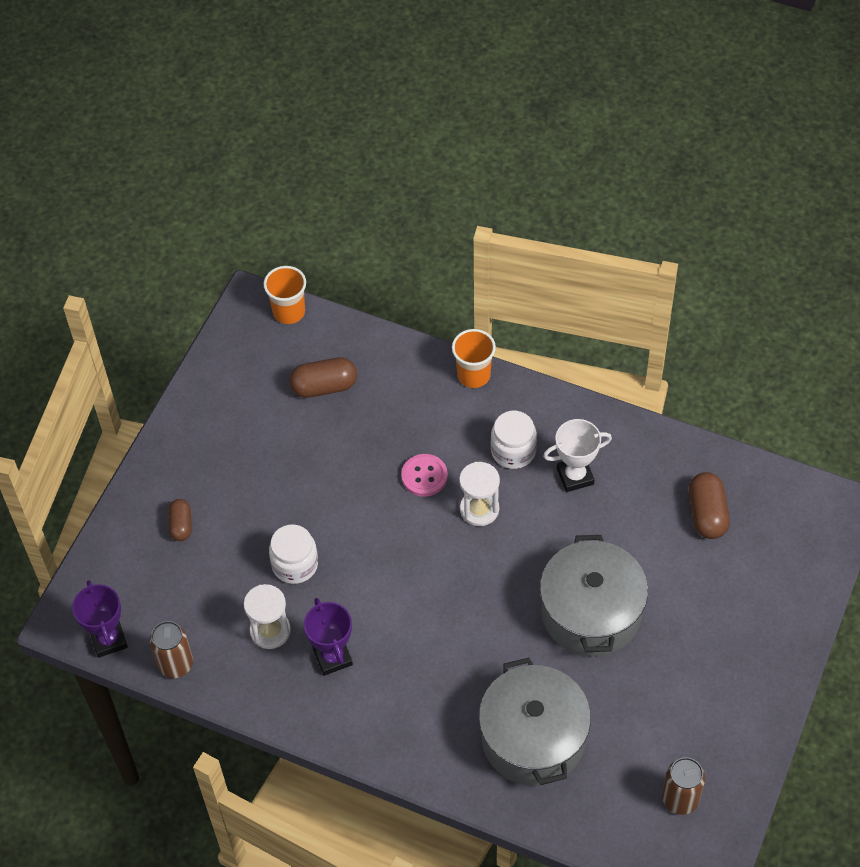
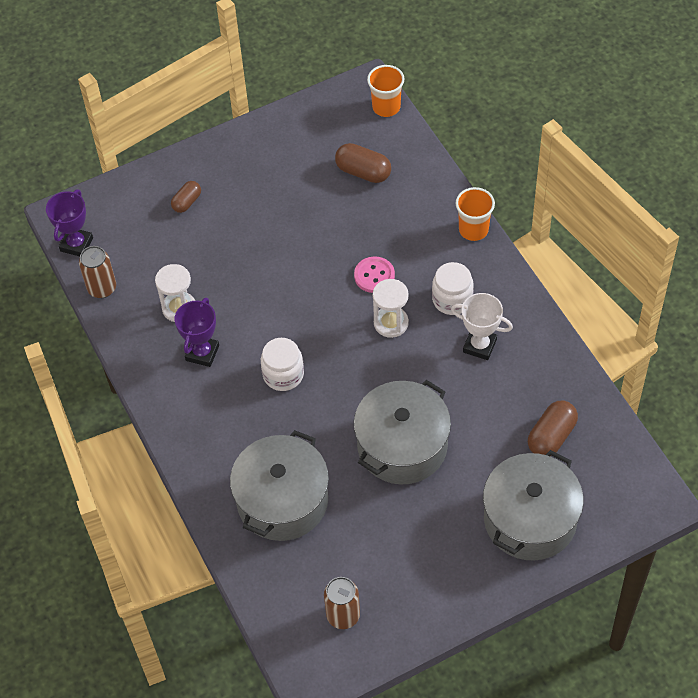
camera: 40 degrees right, 0 degrees up
(295, 564) = (234, 276): white jar -> white jar (283, 374)
(755, 598) = (530, 519): none -> grey pot

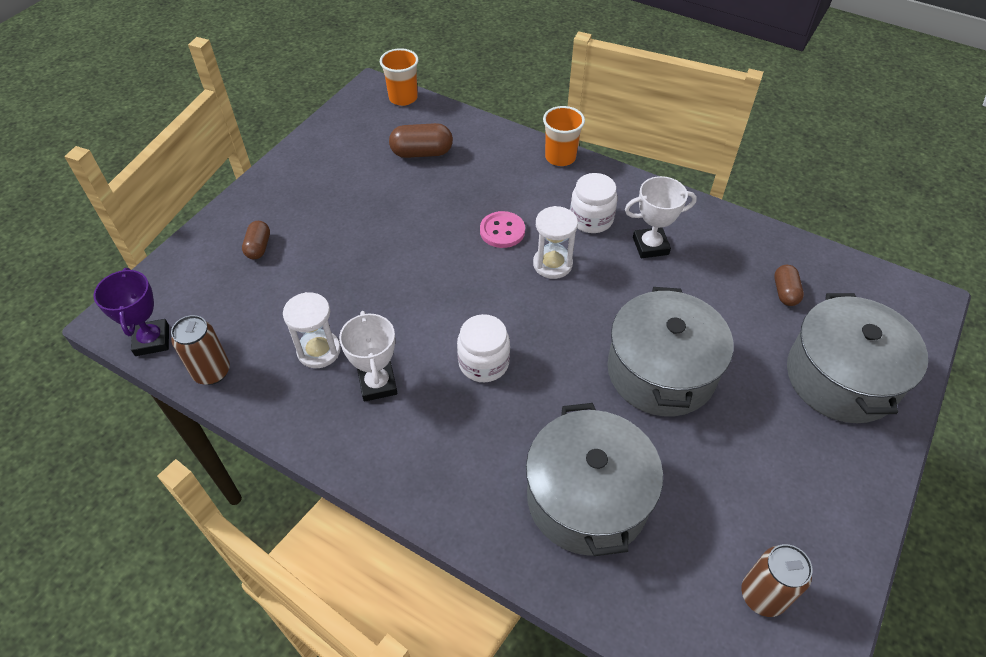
camera: 35 degrees left, 5 degrees down
(202, 353) = (377, 384): purple trophy -> white trophy
(551, 436) = (785, 292): brown capsule -> brown capsule, size x0.64

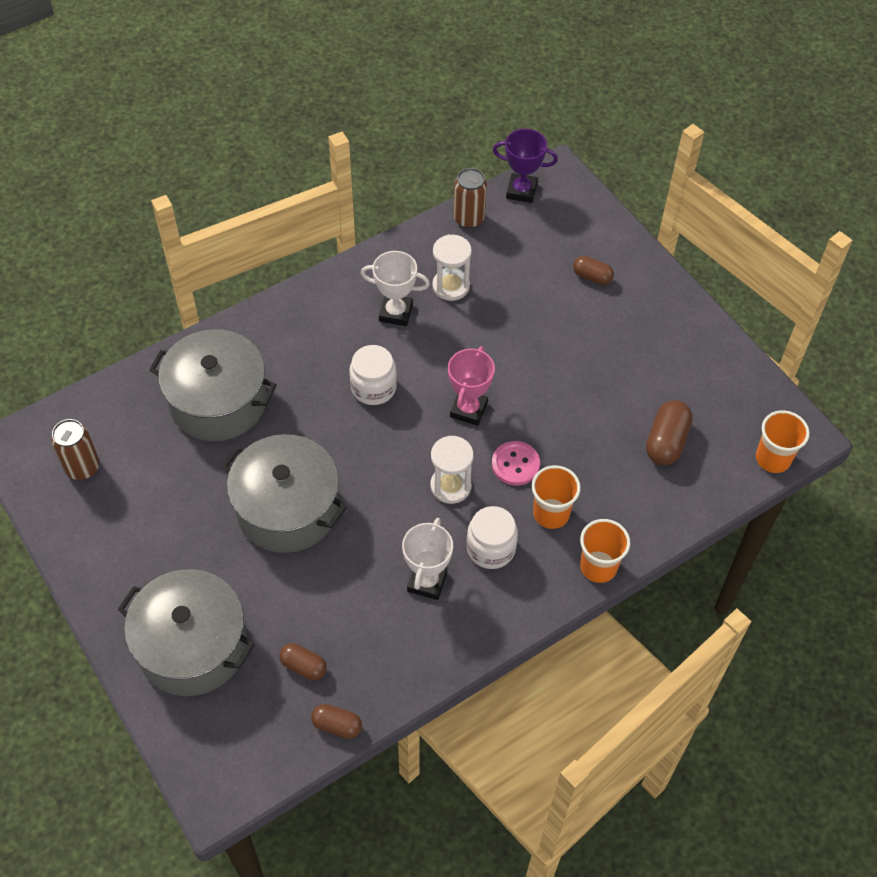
camera: 115 degrees right, 5 degrees up
(465, 281) = (468, 410): none -> pink trophy
(533, 195) = (551, 513): none -> orange cup
(807, 252) = (337, 725): none -> brown capsule

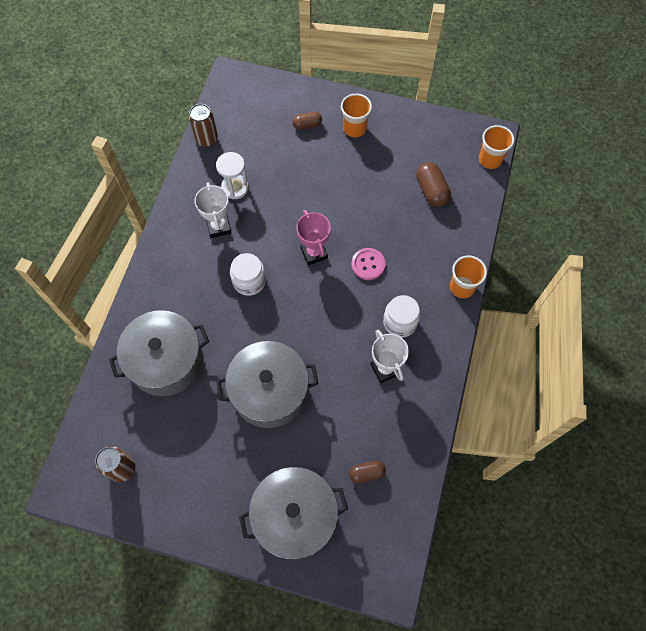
camera: 40 degrees left, 10 degrees up
(337, 725) = (415, 489): brown capsule -> none
(395, 312) = (219, 227): white trophy -> white trophy turned 75 degrees counterclockwise
(450, 486) = (346, 304): white hourglass -> none
(521, 191) = (221, 101): purple trophy -> none
(551, 513) = (412, 277): orange cup -> orange cup (354, 128)

